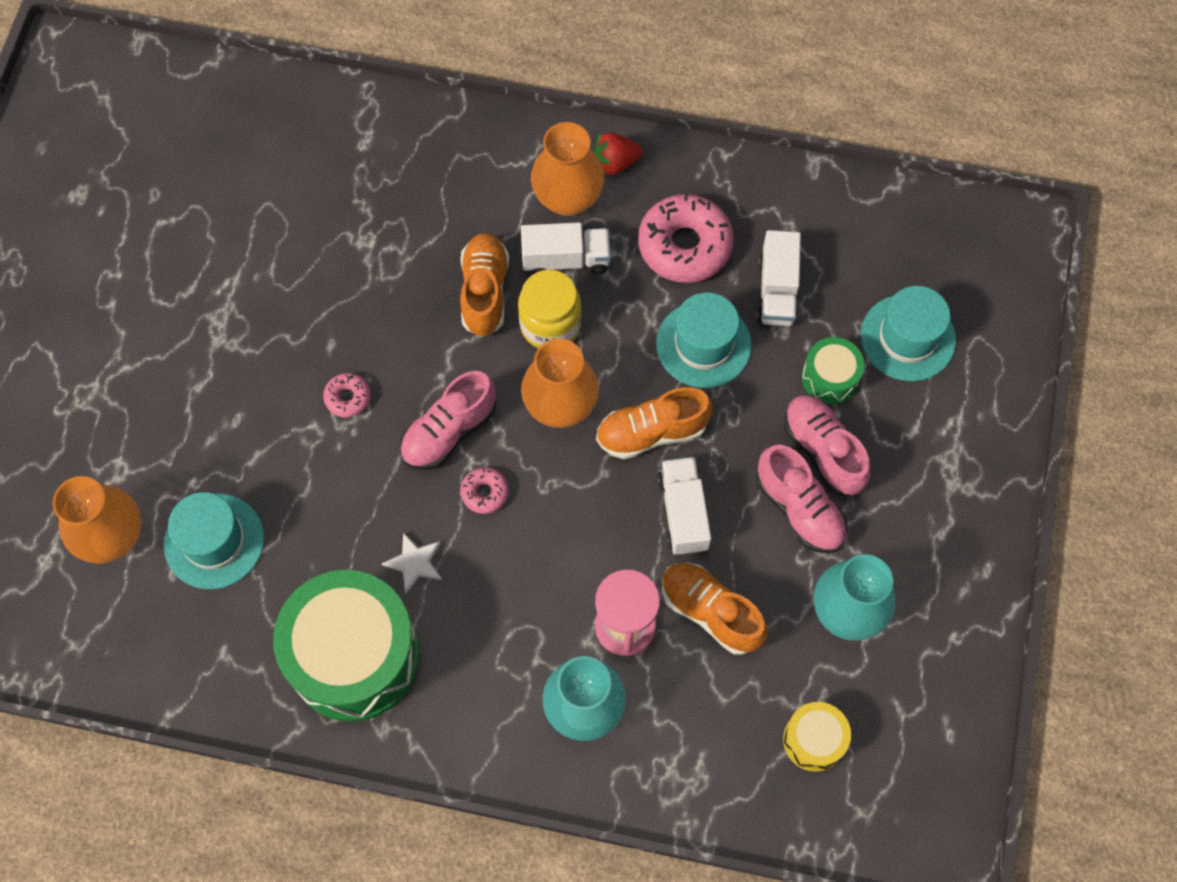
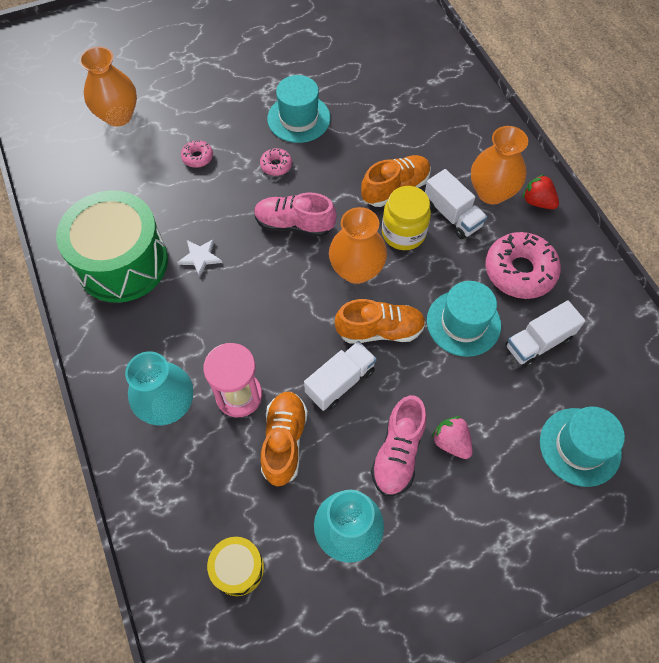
camera: 55 degrees right, 5 degrees down
(214, 541) = (146, 158): turquoise hat -> turquoise hat (298, 118)
(485, 493) = (270, 265): pink donut -> pink donut (197, 157)
(652, 432) = (380, 330): orange shoe -> orange shoe turned 135 degrees clockwise
(823, 451) = (451, 442): pink shoe -> pink strawberry
(830, 378) = (506, 413): green drum -> none

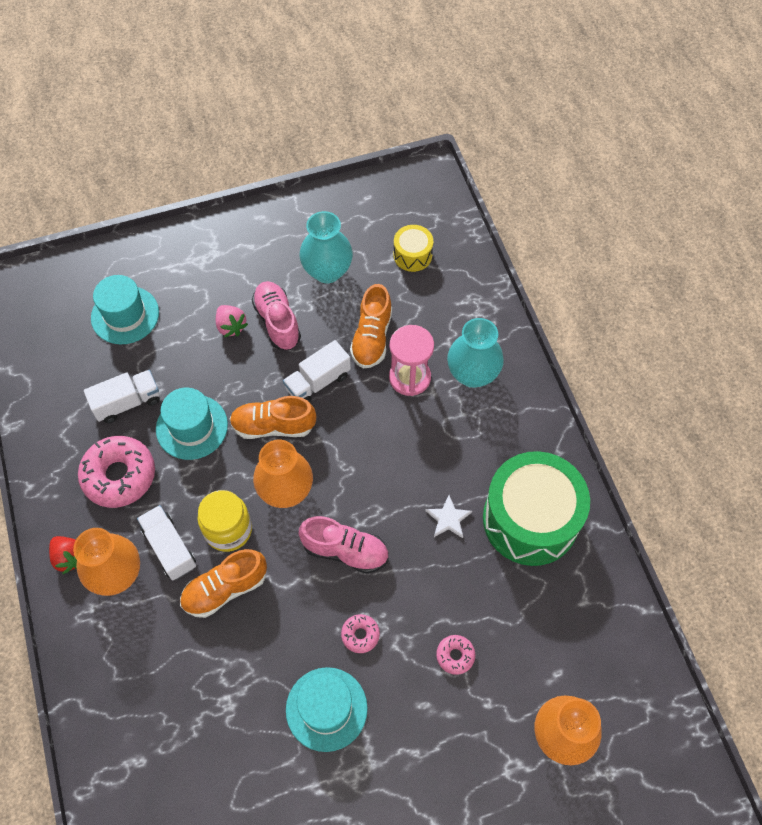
camera: 175 degrees left, 0 degrees up
(398, 453) = (277, 322): pink shoe -> pink shoe turned 45 degrees counterclockwise

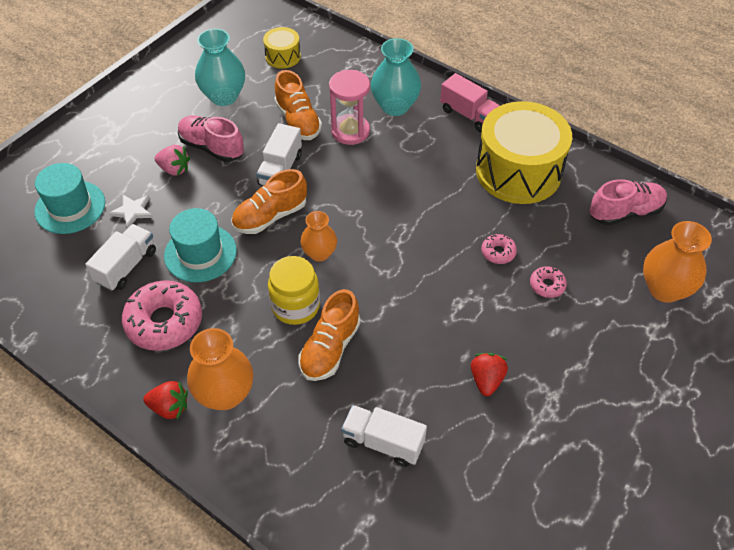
camera: 35 degrees left, 10 degrees down
(170, 548) = (256, 347): white truck -> white truck (383, 442)
(286, 490) = (319, 253): orange vase -> orange vase, size x0.64
(326, 709) = (486, 380): turquoise hat -> red strawberry
(345, 550) = (403, 266): pink shoe -> pink shoe (625, 212)
(360, 635) = (466, 314): pink donut -> pink donut (498, 252)
(448, 519) = (461, 203): white star -> white star (132, 211)
(530, 519) = (518, 171): green drum -> yellow drum
(535, 426) = (468, 115): none -> pink truck

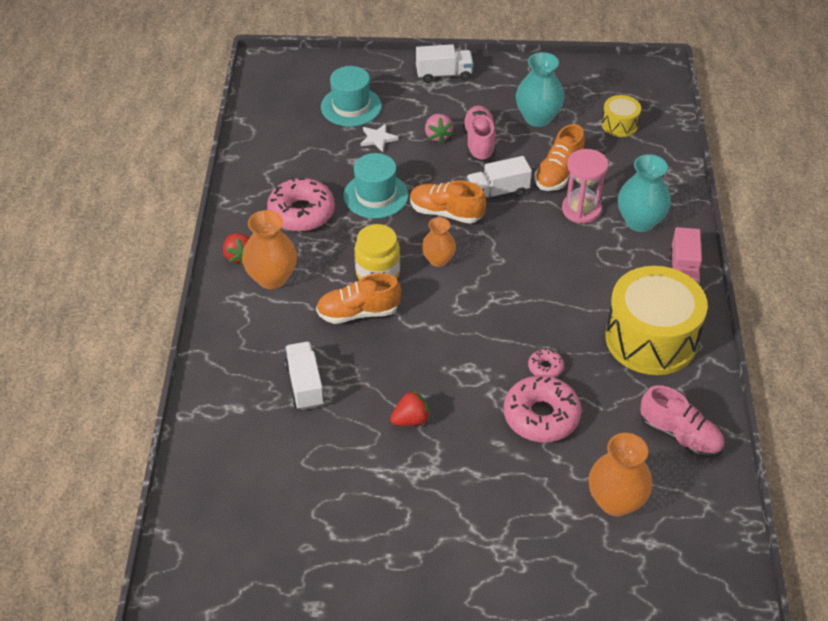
camera: 55 degrees right, 5 degrees down
(126, 266) = (328, 165): white truck -> white truck (444, 74)
(547, 285) = (541, 416): pink donut -> pink donut, size x2.10

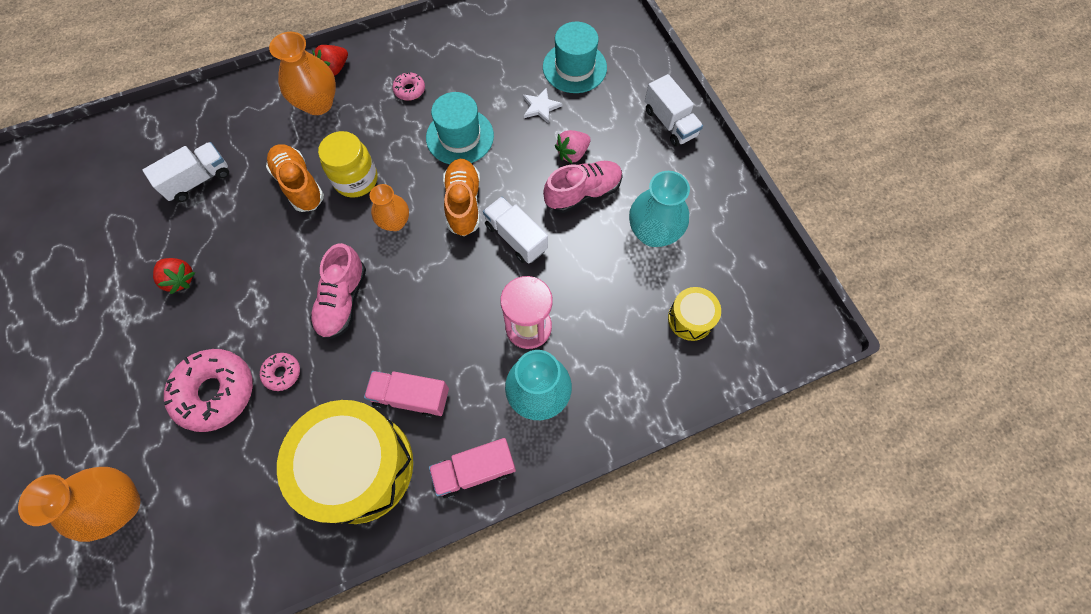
camera: 65 degrees right, 20 degrees up
(301, 212) = (409, 90): pink donut -> pink donut, size x0.48
(558, 173) = (574, 284): orange shoe -> none
(606, 293) = (411, 397): none -> pink truck
(680, 436) = (226, 544): pink shoe -> pink shoe (343, 301)

